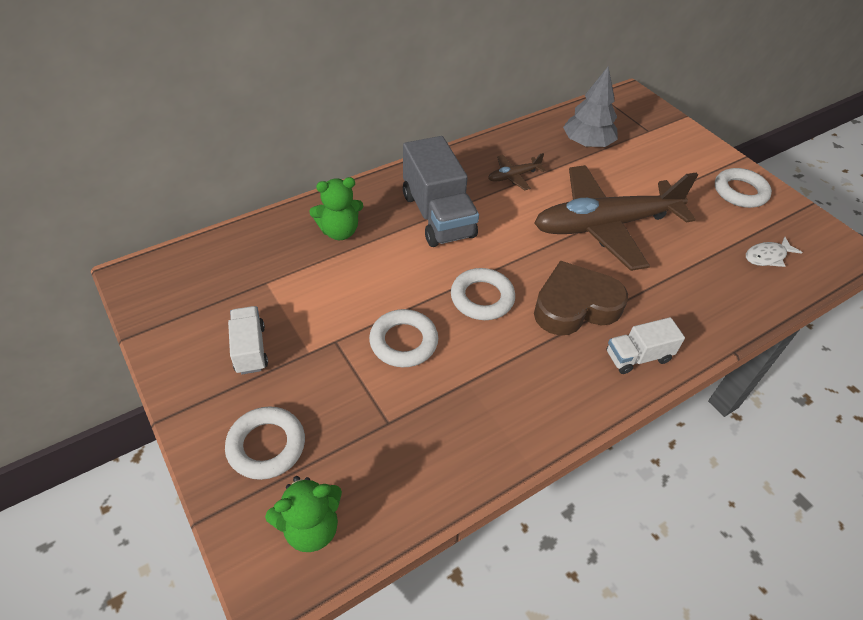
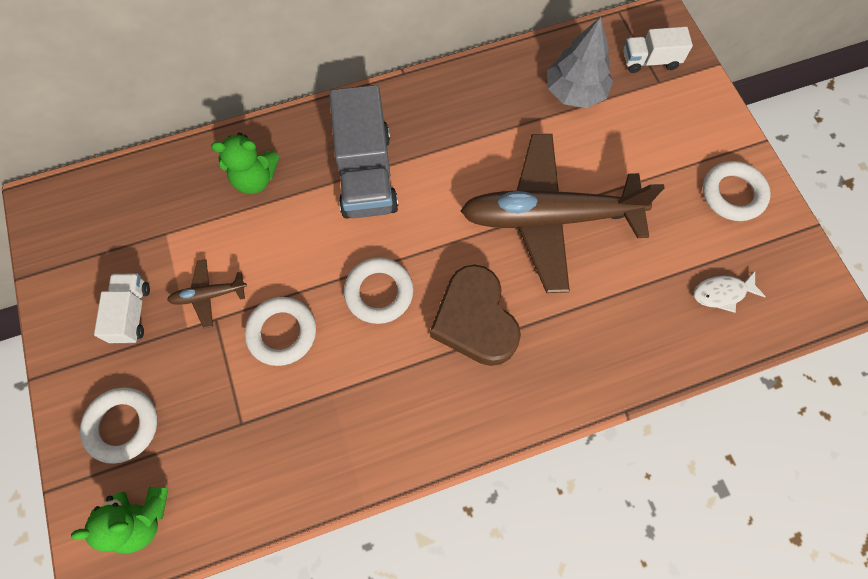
camera: 15 degrees right, 20 degrees up
(513, 176) = (469, 130): brown plane -> brown plane (208, 295)
(575, 305) = (475, 320): brown heart -> brown heart turned 105 degrees counterclockwise
(638, 357) = (517, 397): white truck -> white truck (650, 61)

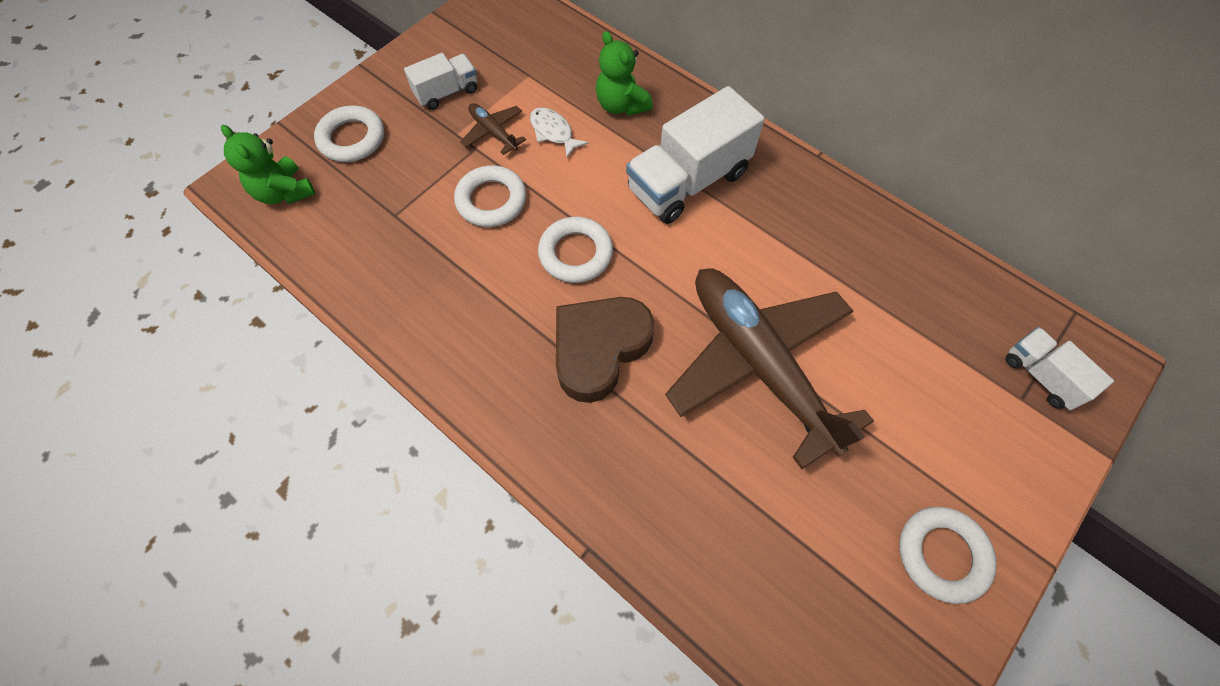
camera: 60 degrees right, 5 degrees down
(366, 173) = (688, 181): grey truck -> white truck
(575, 92) = (930, 316): grey tree -> none
(722, 293) = (800, 599): white fish -> white fish (553, 132)

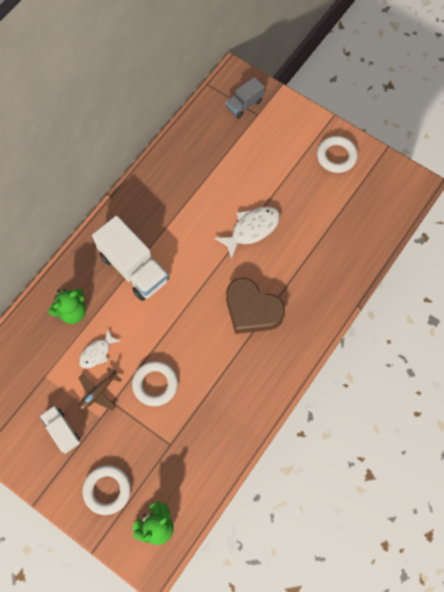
camera: 95 degrees left, 5 degrees up
(575, 253) = (191, 328): white ring -> none
(759, 363) = (251, 229): brown plane -> white fish
(1041, 376) = (244, 104): white truck -> grey truck

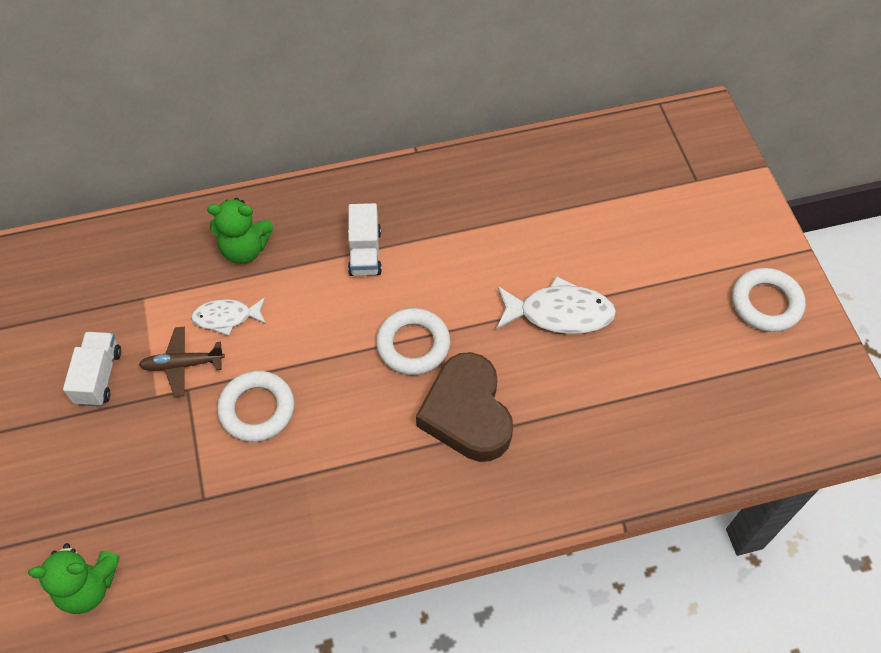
camera: 40 degrees right, 10 degrees down
(107, 490) = (77, 490): white ring -> white ring (413, 345)
(134, 268) = (365, 252): white truck -> white truck, size x0.54
(244, 104) = (688, 157): grey truck -> none

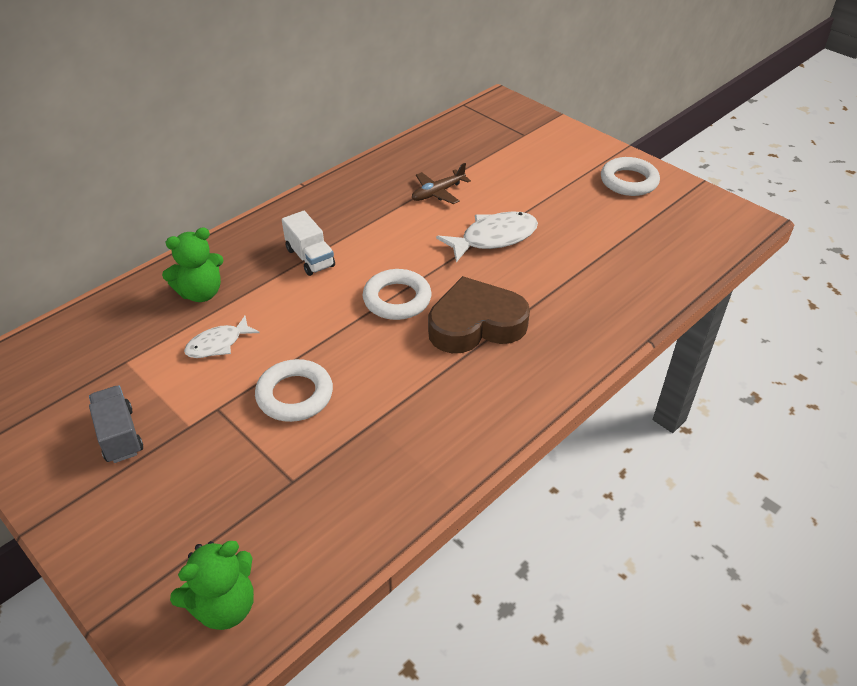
camera: 30 degrees left, 15 degrees down
(99, 376) = (119, 435): white truck -> grey truck
(182, 364) = (199, 392): brown plane -> brown plane (438, 193)
(467, 413) = (475, 324): brown heart -> brown heart turned 120 degrees clockwise

